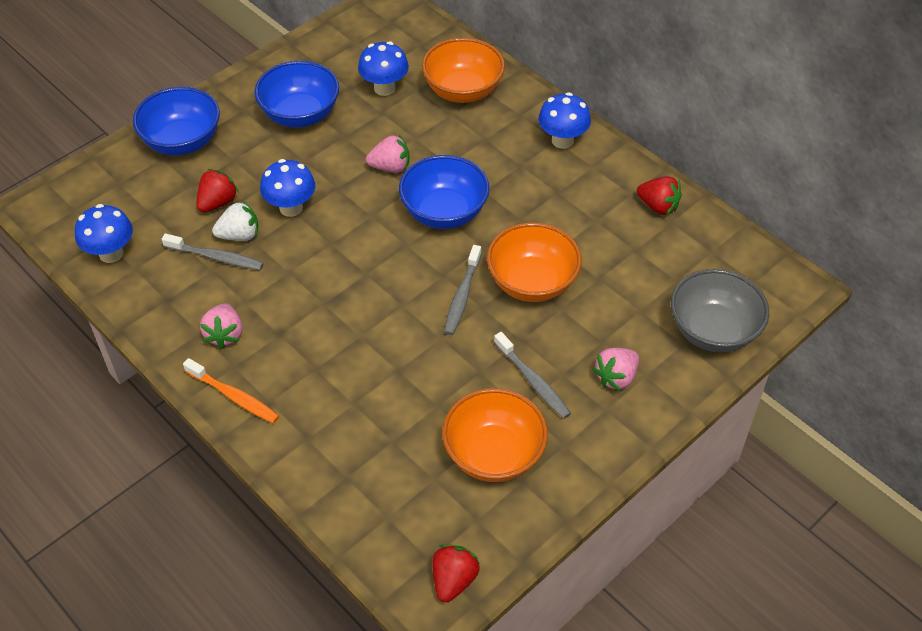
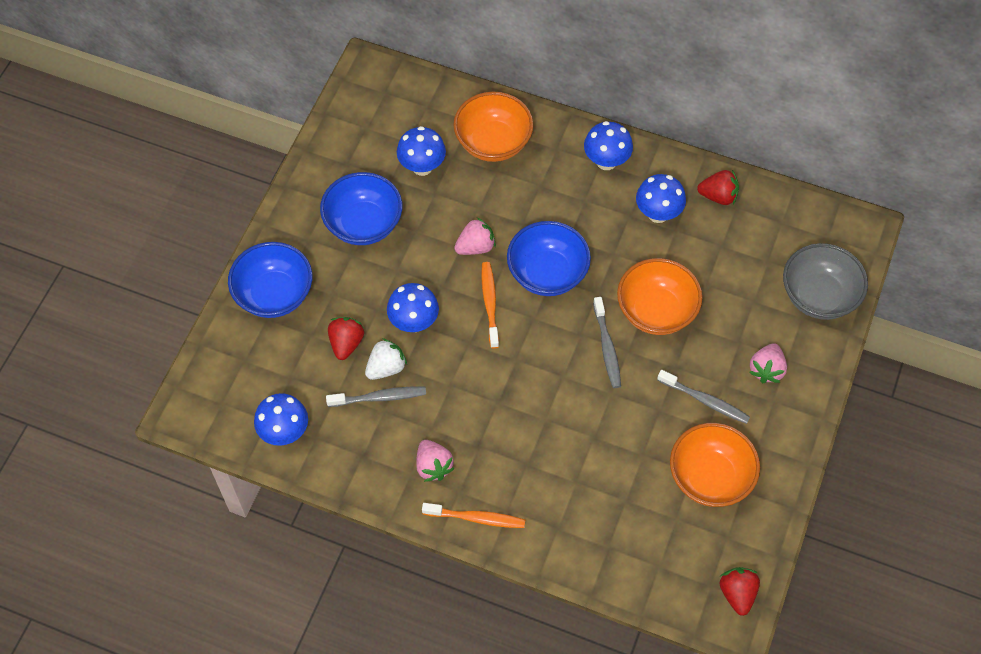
camera: 25 degrees left, 10 degrees up
(372, 218) = (490, 303): none -> orange toothbrush
(586, 200) = (658, 213): none -> blue mushroom

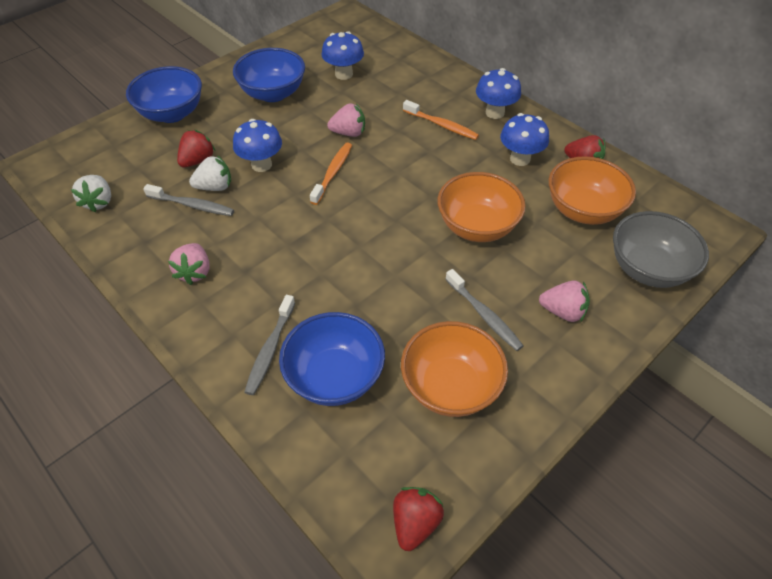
camera: 25 degrees right, 10 degrees down
(284, 432) = (99, 202): blue mushroom -> white strawberry
(476, 518) = (199, 329): orange toothbrush -> orange toothbrush (442, 125)
(493, 143) = (409, 76): orange bowl -> orange bowl (583, 210)
(547, 273) = (396, 168): blue bowl -> blue bowl (335, 377)
(607, 347) = (414, 238): grey toothbrush -> grey toothbrush (270, 349)
(766, 370) = (562, 311): pink strawberry -> pink strawberry turned 120 degrees counterclockwise

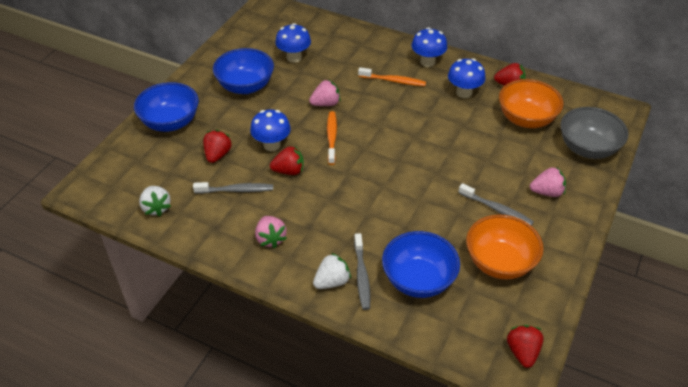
camera: 20 degrees left, 5 degrees down
(215, 187) = (245, 171): white strawberry -> white strawberry (332, 281)
(262, 199) = (289, 171): none -> red strawberry
(477, 227) = (459, 150): orange bowl -> none

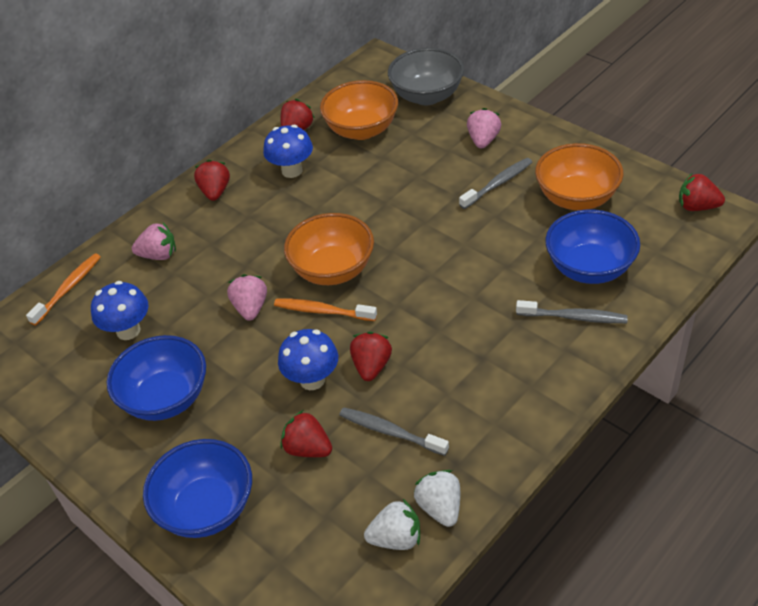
camera: 70 degrees left, 0 degrees up
(236, 190) = (390, 432): grey toothbrush -> grey toothbrush turned 75 degrees counterclockwise
(270, 239) = (493, 401): pink strawberry -> pink strawberry (159, 255)
(332, 281) = (578, 347): white strawberry -> white strawberry (440, 507)
(371, 134) = (333, 270): none -> orange bowl
(393, 81) = (237, 231): orange toothbrush -> orange toothbrush (68, 288)
(427, 62) = (215, 192): blue mushroom -> red strawberry

